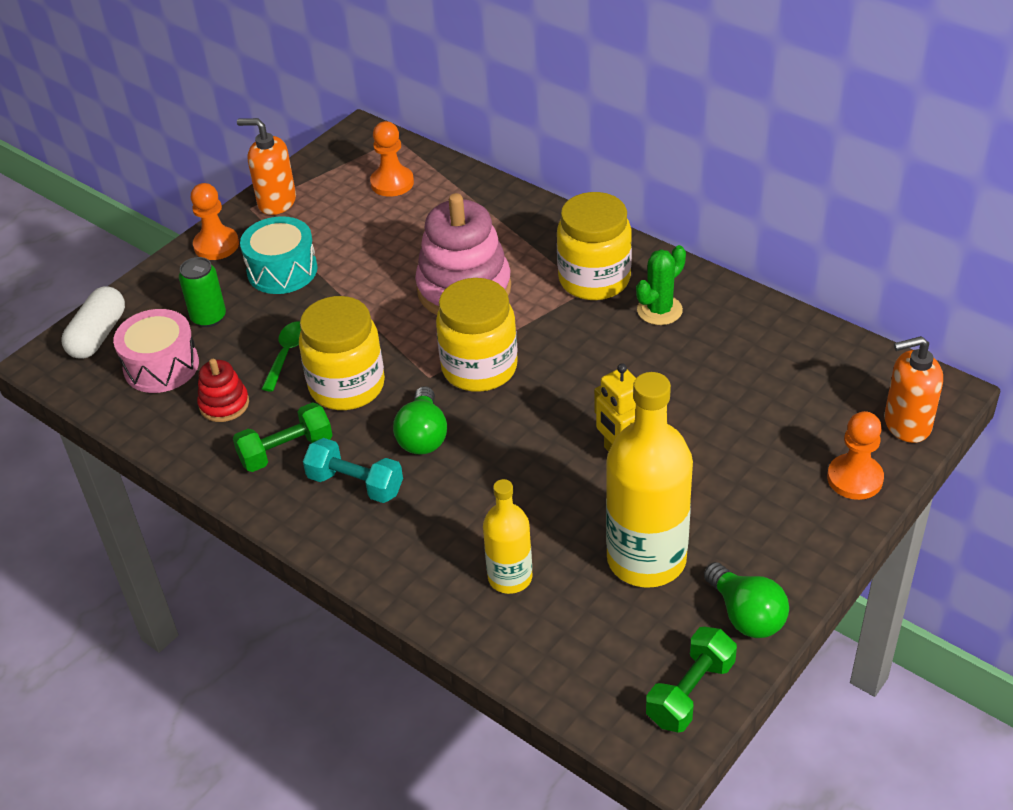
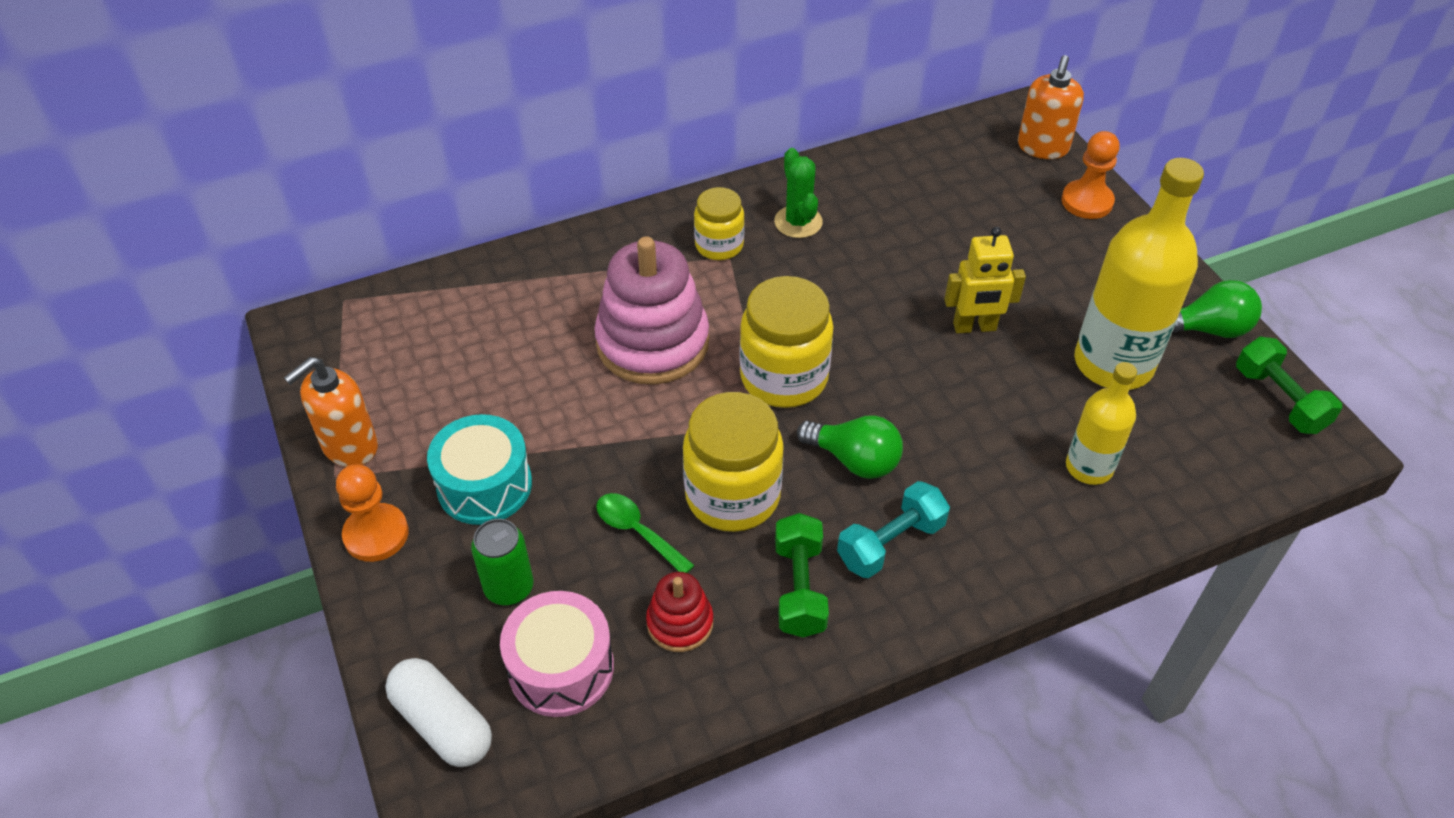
camera: 65 degrees left, 5 degrees up
(392, 183) = (419, 332): orange pawn -> none
(594, 279) = (719, 245): yellow jar -> yellow jar, size x0.61

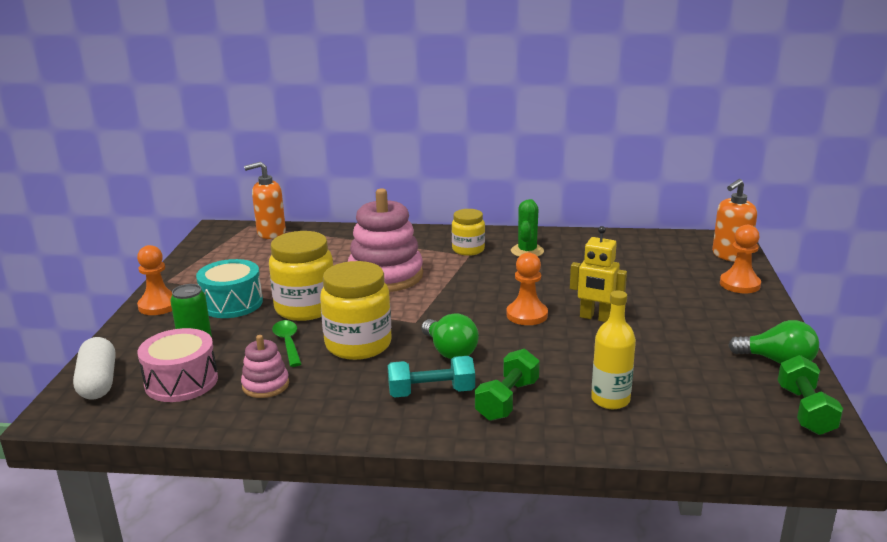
camera: 30 degrees right, 25 degrees down
(349, 446) = (187, 273): orange soap dispenser -> orange soap dispenser (271, 233)
(680, 623) = (265, 385): red stacking toy -> pink stacking toy
(784, 378) = (446, 307): yellow jar -> yellow jar (305, 308)
(799, 588) = (351, 393): green dumbbell -> green dumbbell (507, 400)
(892, 353) = (527, 315): none -> orange pawn
(1113, 363) = (682, 358): yellow bottle -> none

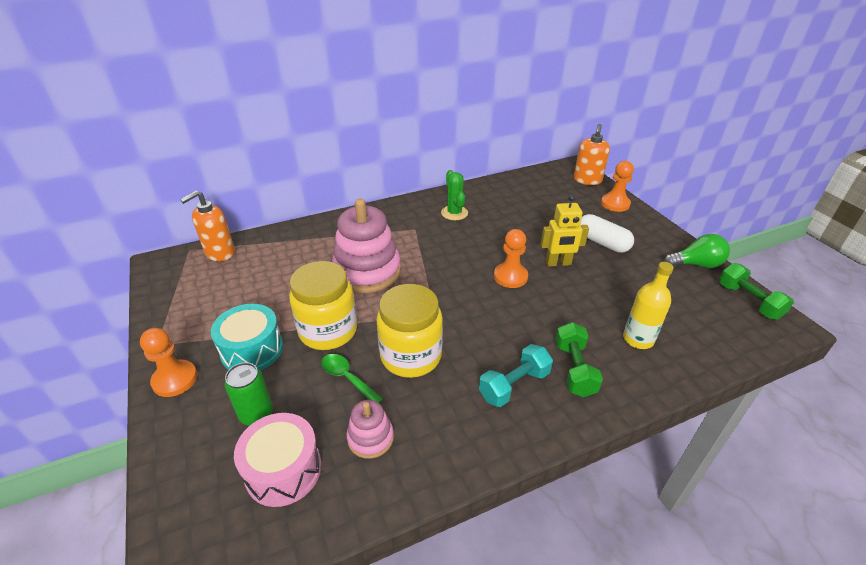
camera: 30 degrees left, 15 degrees up
(98, 382) = (190, 511): white capsule -> white capsule (602, 242)
(450, 351) = (489, 335): green light bulb -> none
(468, 250) = (409, 224): yellow jar -> none

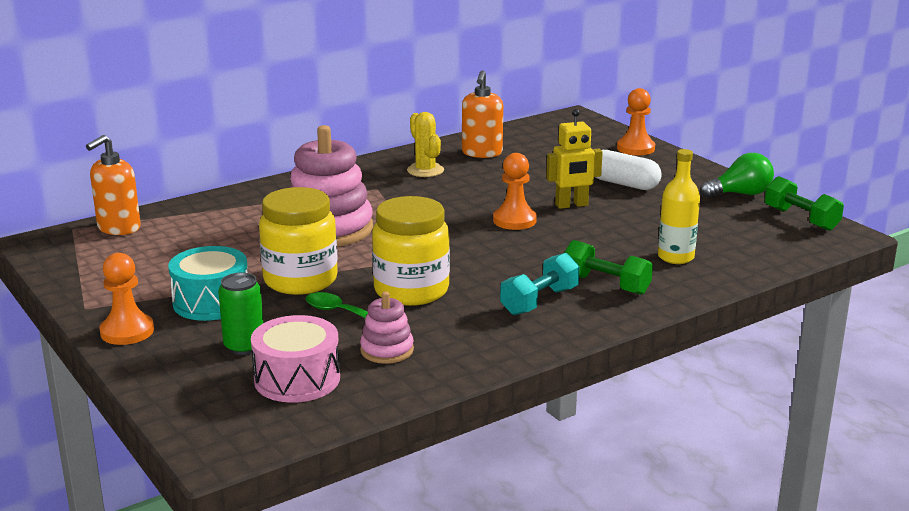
camera: 10 degrees left, 15 degrees down
(454, 213) = (425, 170): green cactus -> yellow cactus
(574, 369) = (606, 284): green dumbbell -> green dumbbell turned 45 degrees counterclockwise
(587, 180) = (596, 128): orange soap dispenser -> orange soap dispenser (482, 153)

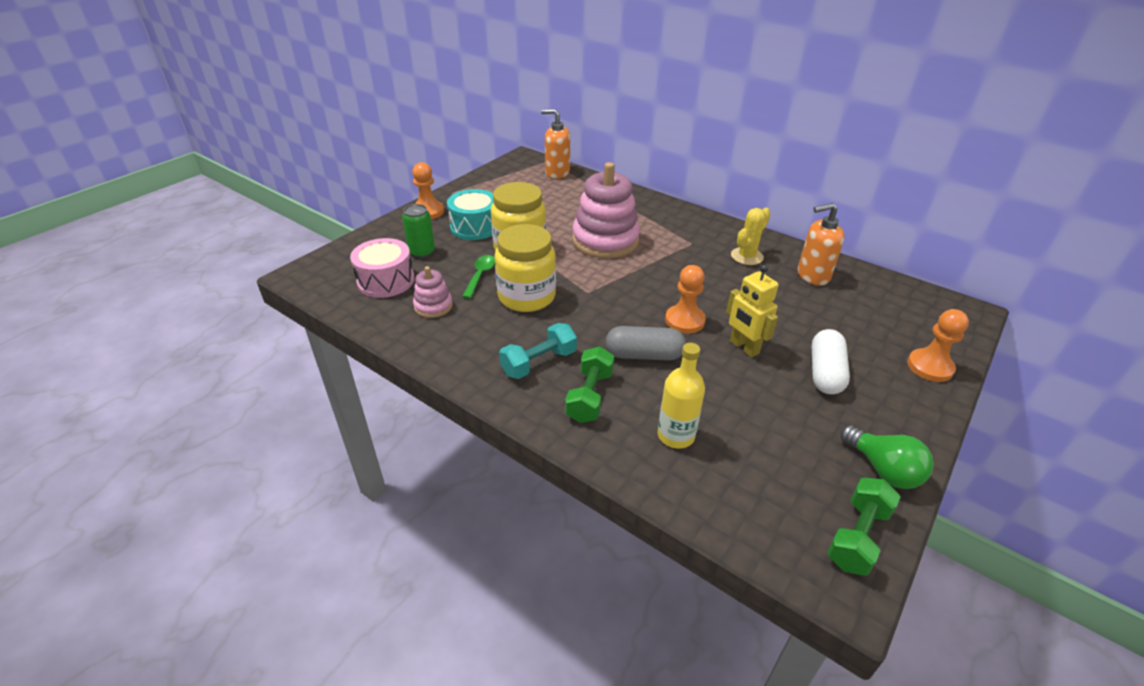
camera: 70 degrees right, 15 degrees up
(539, 301) = (539, 363): turquoise dumbbell -> turquoise dumbbell turned 60 degrees counterclockwise
(557, 249) = (644, 355): none -> grey capsule

